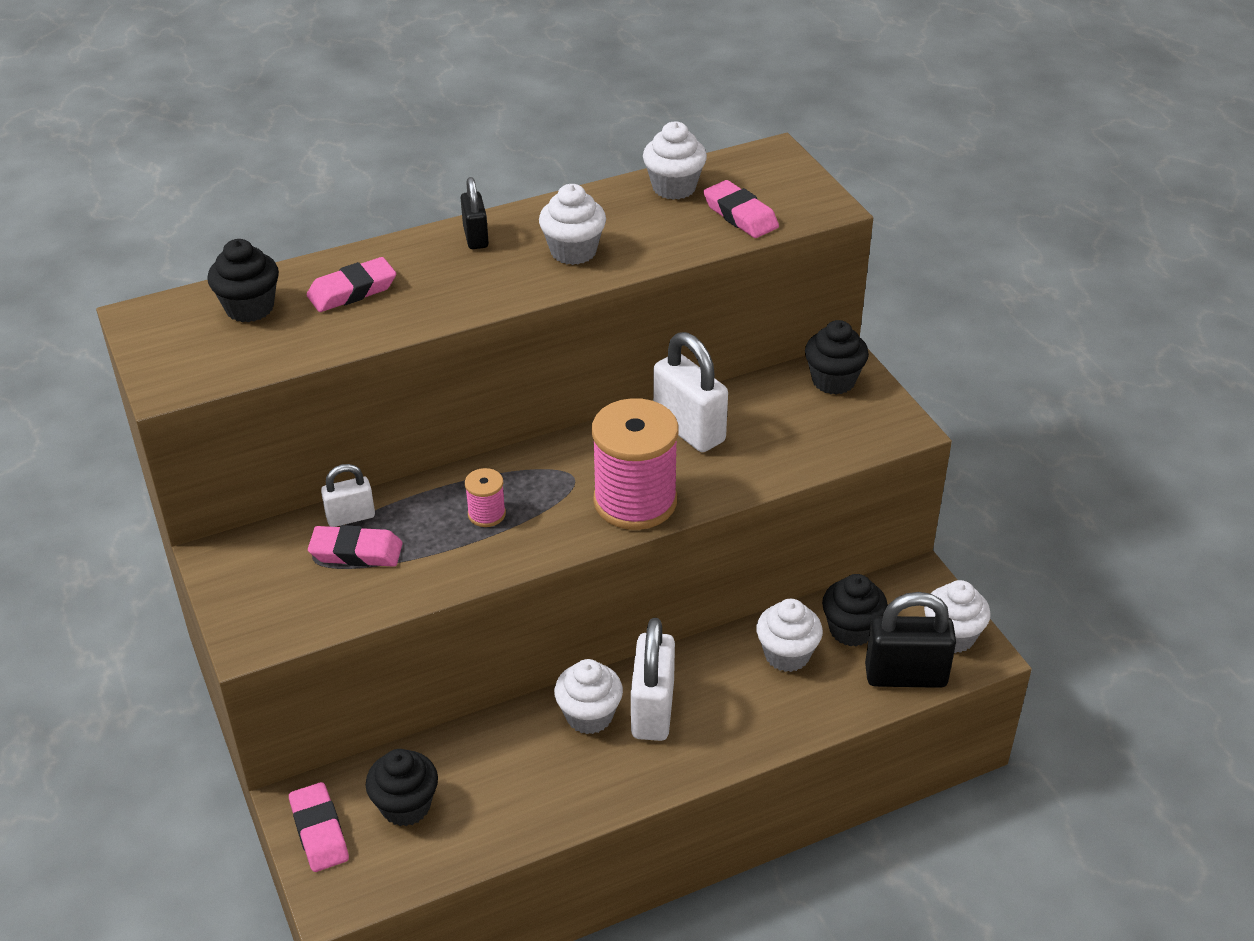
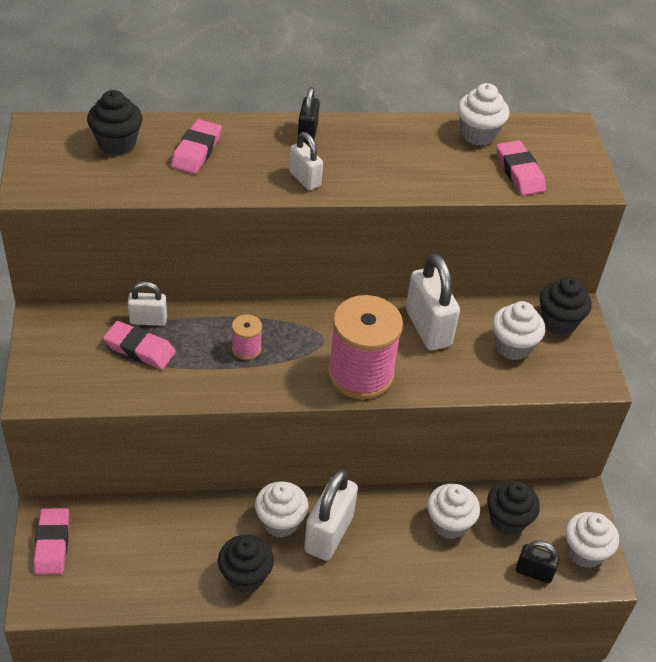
camera: 15 degrees right, 5 degrees up
(352, 291) = (196, 151): pink eraser -> pink eraser turned 60 degrees counterclockwise
(406, 806) = (120, 546): black cupcake -> black cupcake (245, 576)
(498, 287) = (304, 179): none -> white padlock
(573, 251) = (375, 166): white cupcake -> white cupcake (512, 346)
(905, 675) = (534, 572): black padlock -> black padlock, size x0.57

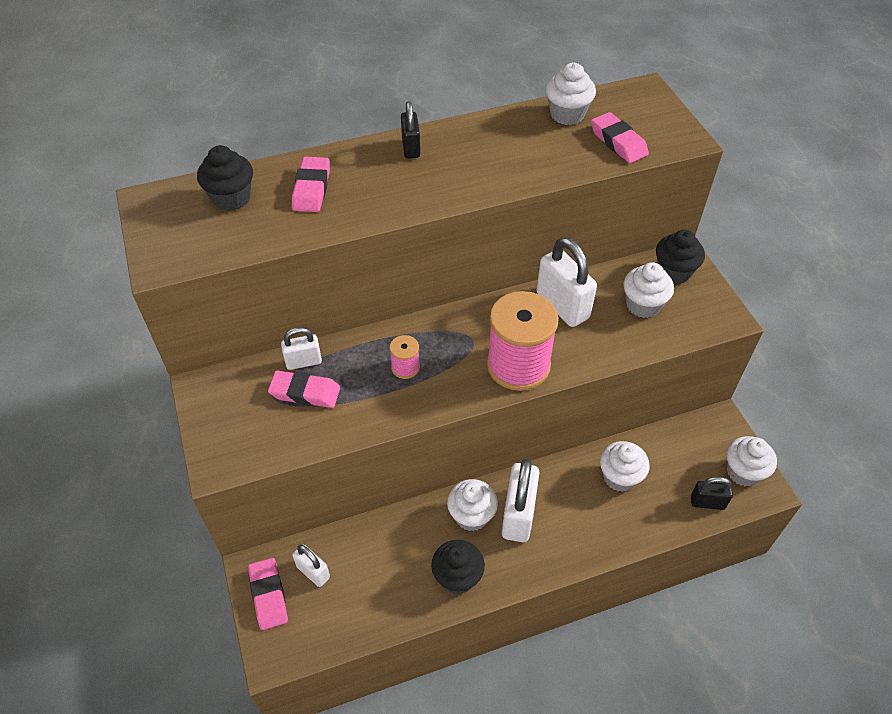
camera: 10 degrees left, 5 degrees up
(304, 179) = (425, 193): white padlock -> white padlock (313, 572)
(507, 520) = (668, 460): black cupcake -> none

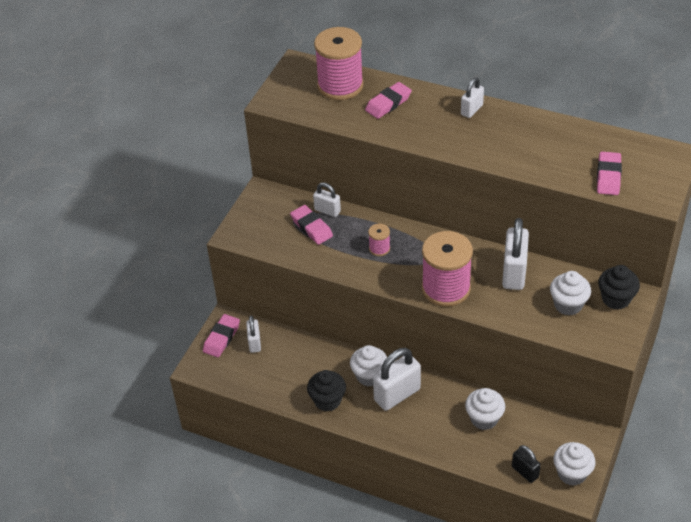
camera: 45 degrees right, 5 degrees down
(231, 198) = (340, 85): black cupcake -> pink spool
(411, 148) = (471, 110): black padlock -> white padlock
(567, 114) = (597, 141): white cupcake -> none

